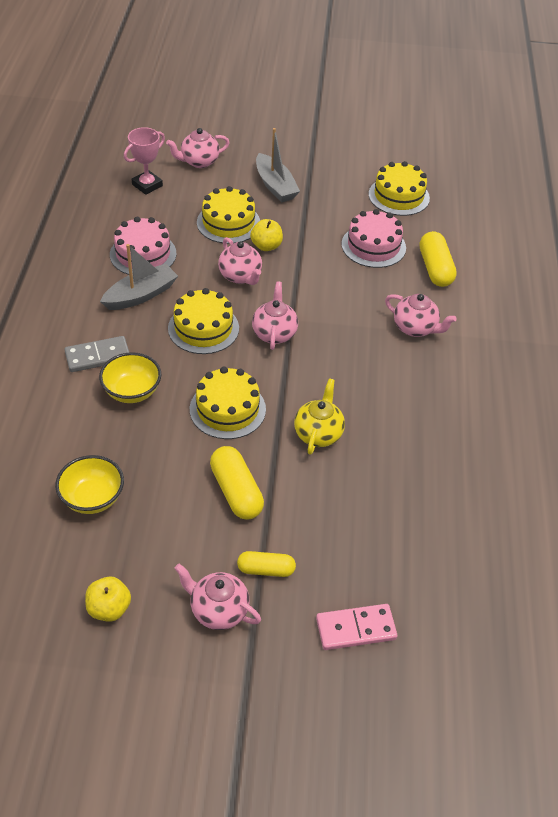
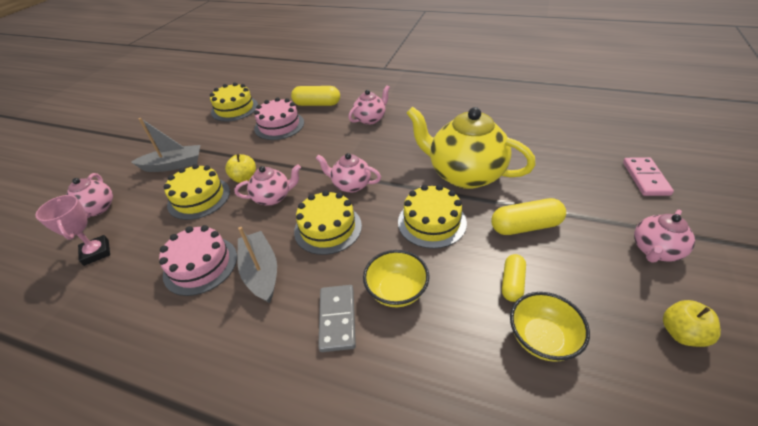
camera: 70 degrees left, 5 degrees down
(266, 570) = (604, 217): yellow capsule -> yellow capsule (512, 283)
(318, 433) = (464, 174): yellow teapot -> yellow teapot, size x1.92

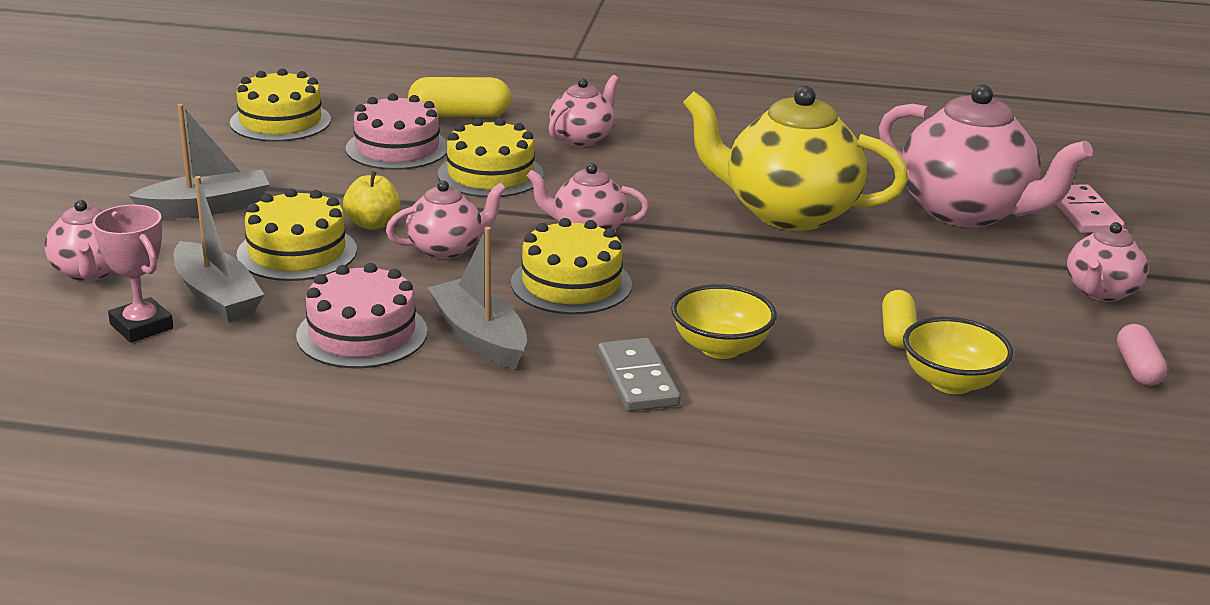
camera: 15 degrees left, 15 degrees down
(144, 231) = (216, 297): none -> grey boat
(432, 222) = (750, 272): yellow cake -> yellow cake (490, 174)
(525, 226) = (904, 272): yellow capsule -> none
(571, 175) = (966, 212): none -> pink teapot
(681, 333) = (1137, 368): yellow apple -> pink capsule

